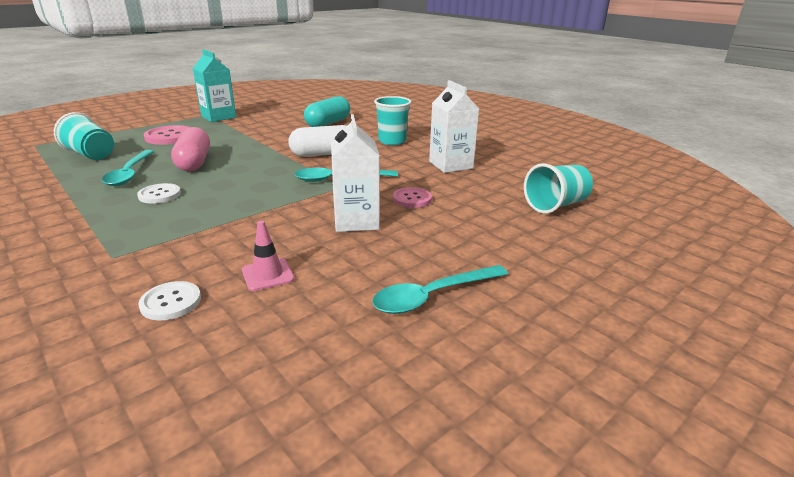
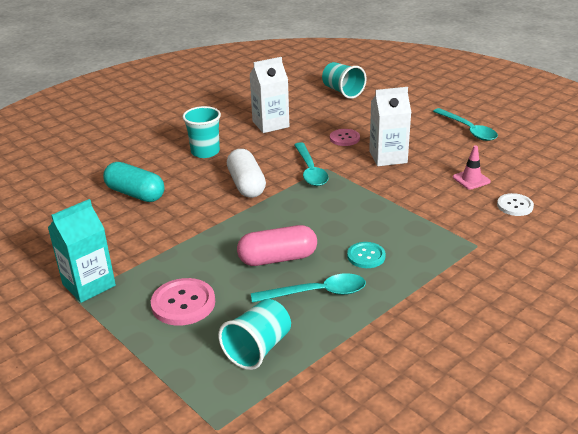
camera: 90 degrees left, 5 degrees up
(159, 195) = (366, 256): white button -> turquoise button

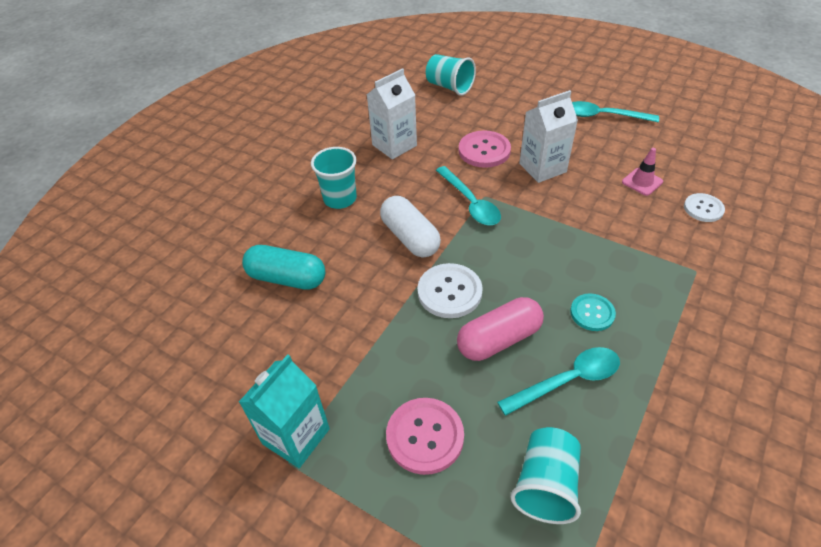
camera: 15 degrees left, 15 degrees up
(257, 223) = (449, 292): none -> white button
(344, 138) = (484, 150): pink button -> pink button, size x1.56
(468, 130) = (603, 116): turquoise spoon -> turquoise spoon turned 150 degrees clockwise

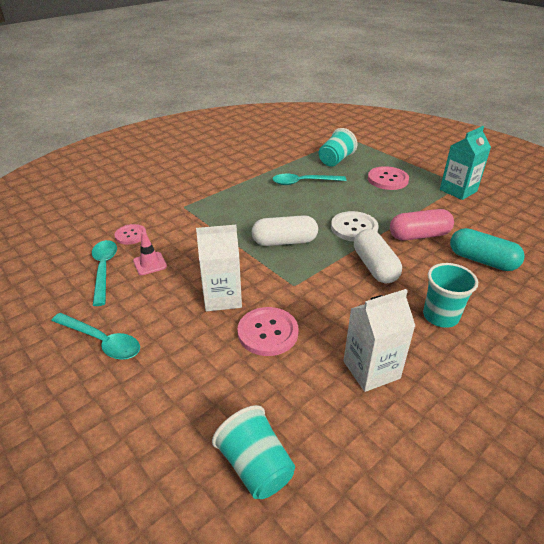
camera: 165 degrees left, 10 degrees down
(470, 203) = (310, 282): turquoise spoon -> turquoise spoon (104, 269)
(499, 339) = (332, 202): pink capsule -> pink capsule (419, 235)
(524, 246) = (284, 242): none -> white capsule
(592, 313) = (268, 201): turquoise button -> none
(703, 208) = (131, 235): white button -> pink button

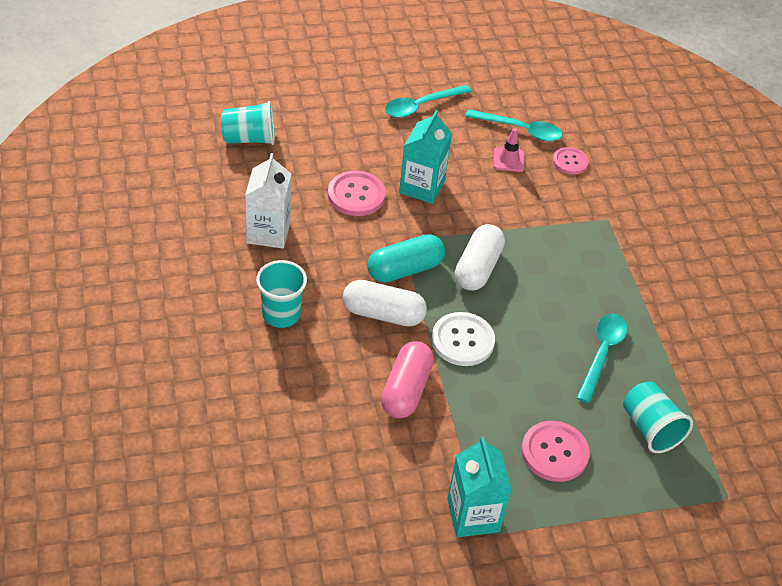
camera: 115 degrees right, 10 degrees up
(222, 297) = (422, 187): white carton -> turquoise carton
(482, 260) = (323, 412): turquoise capsule -> turquoise capsule (405, 269)

